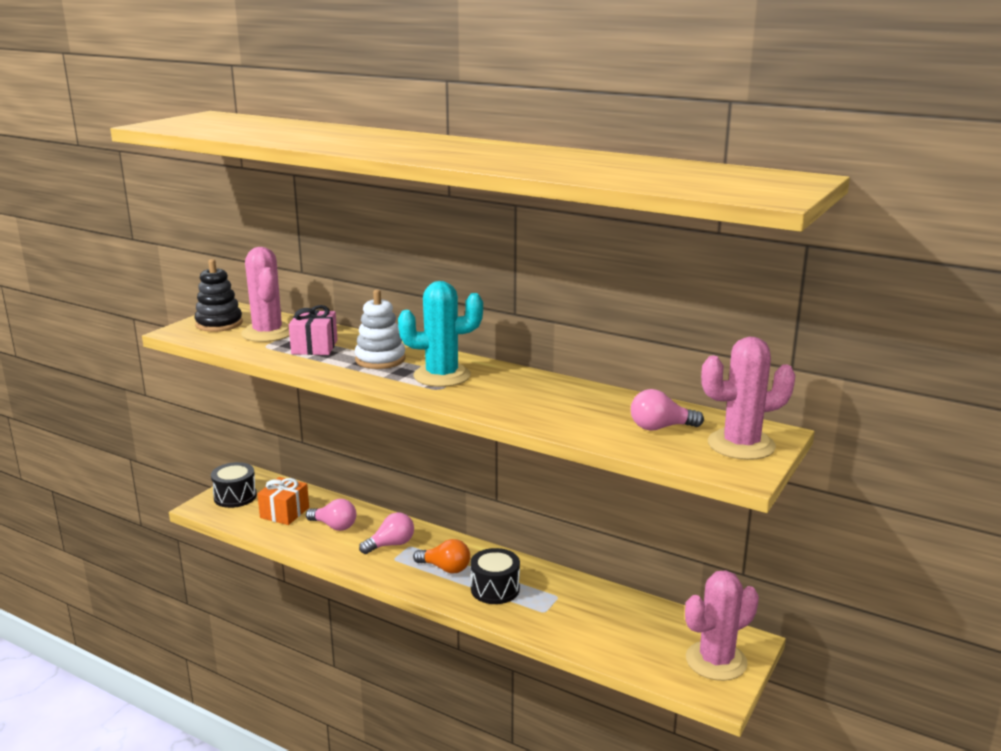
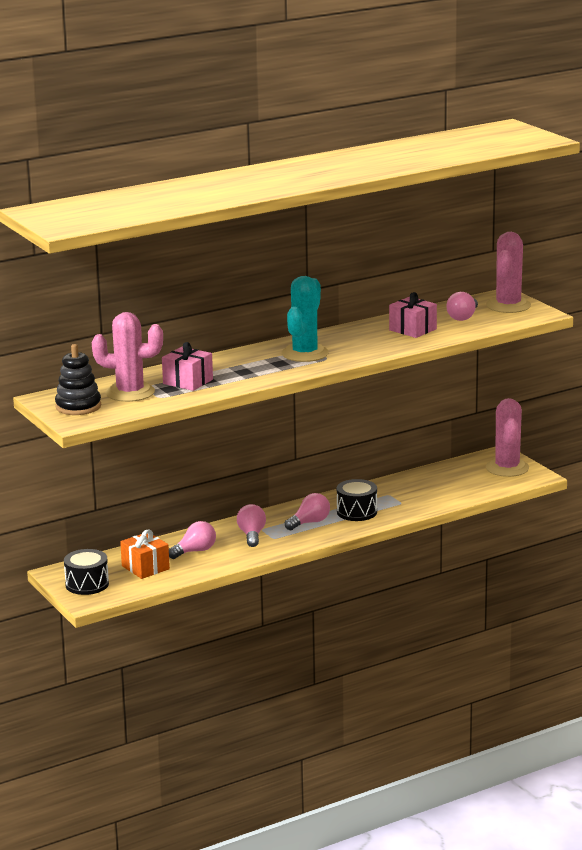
camera: 60 degrees left, 0 degrees up
(380, 359) = (246, 366): white stacking toy -> none
(445, 568) = (309, 522): orange light bulb -> pink light bulb
(580, 410) = (412, 329): none -> pink gift

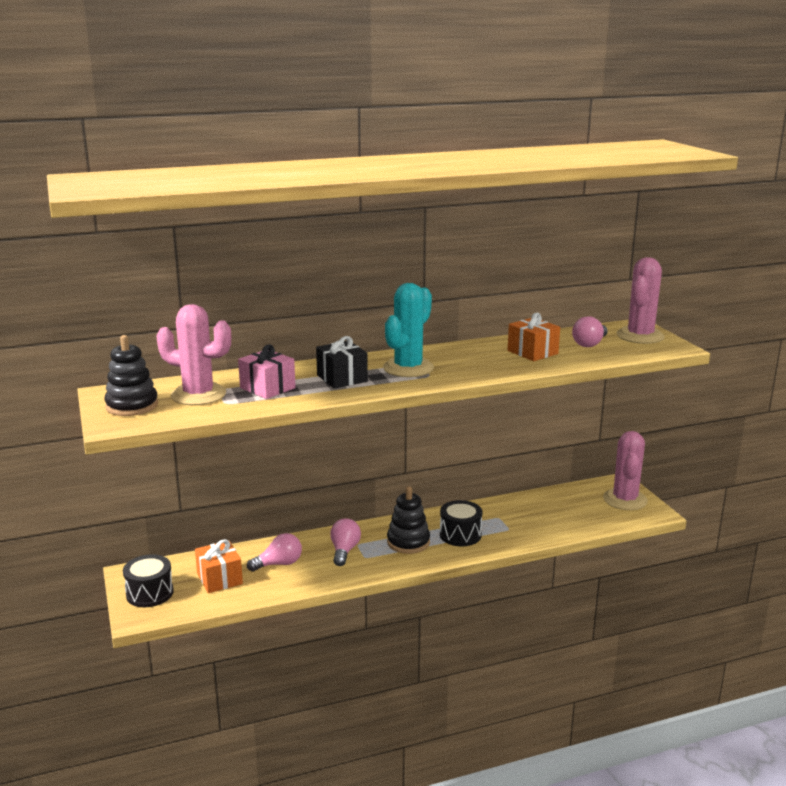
camera: 10 degrees right, 0 degrees up
(249, 367) = (342, 378): none -> black gift
(309, 522) = (408, 542): pink light bulb -> black stacking toy
(412, 329) = (532, 352): pink gift -> orange gift

